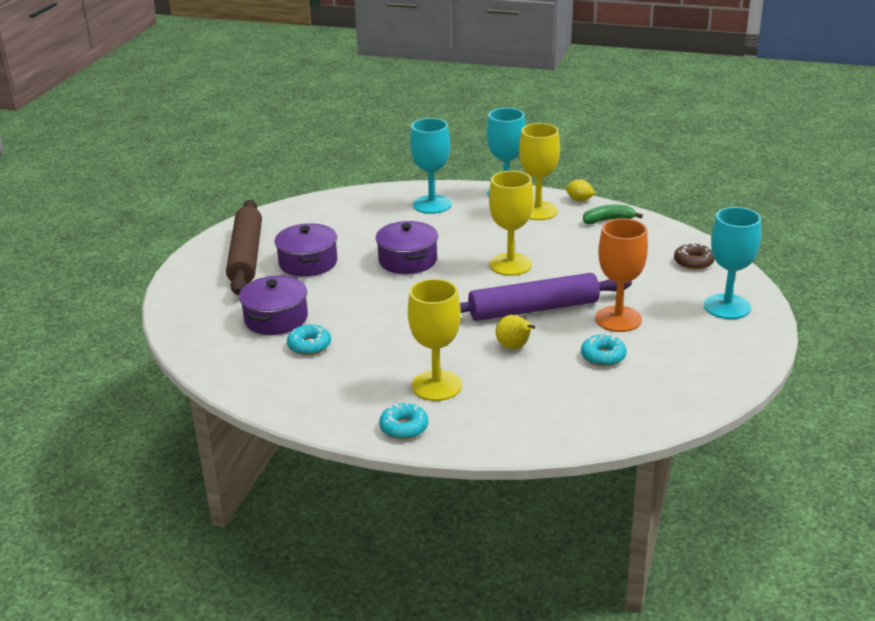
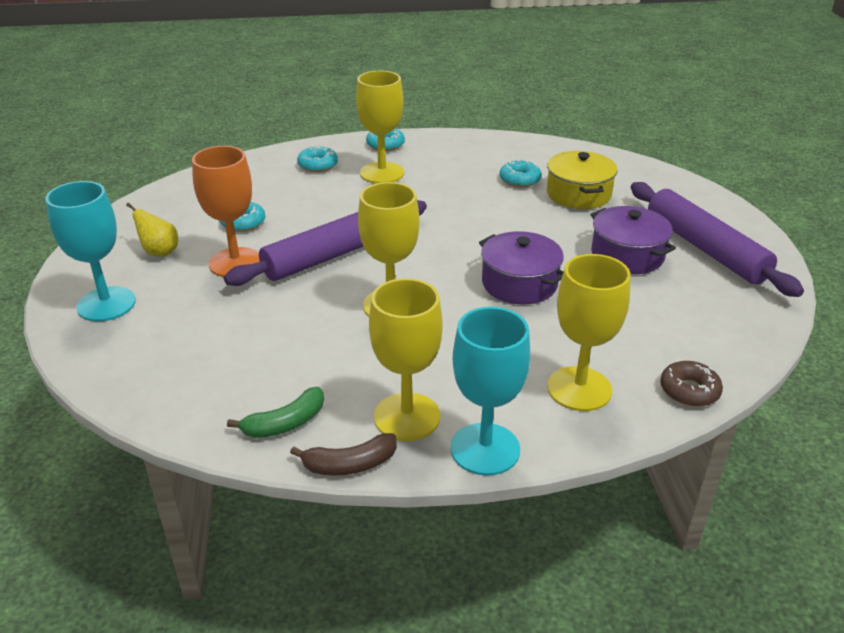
camera: 155 degrees right, 5 degrees up
(246, 256) = (705, 248): brown rolling pin -> purple rolling pin
(276, 319) = (578, 194): purple pot -> yellow pot
(432, 204) = (579, 389): turquoise goblet -> yellow goblet
(499, 413) = (318, 165): none -> turquoise donut
(514, 347) = (332, 214): yellow pear -> yellow pear (159, 252)
(579, 200) = (350, 464): yellow lemon -> brown banana
(693, 262) = (144, 365): brown donut -> brown donut (689, 391)

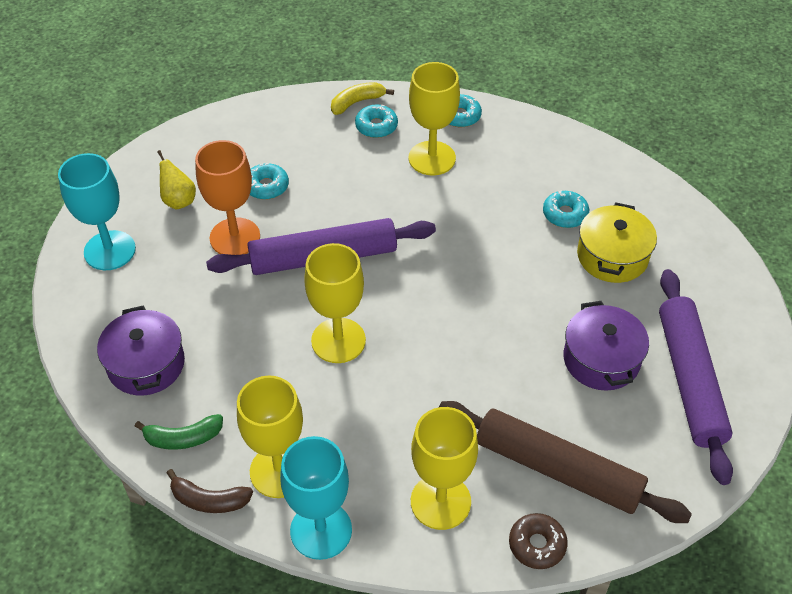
camera: 25 degrees right, 15 degrees up
(289, 155) = (357, 102): none -> yellow banana
(519, 283) = (470, 357): purple pot -> purple pot (146, 364)
(658, 334) = (557, 469): none -> brown rolling pin

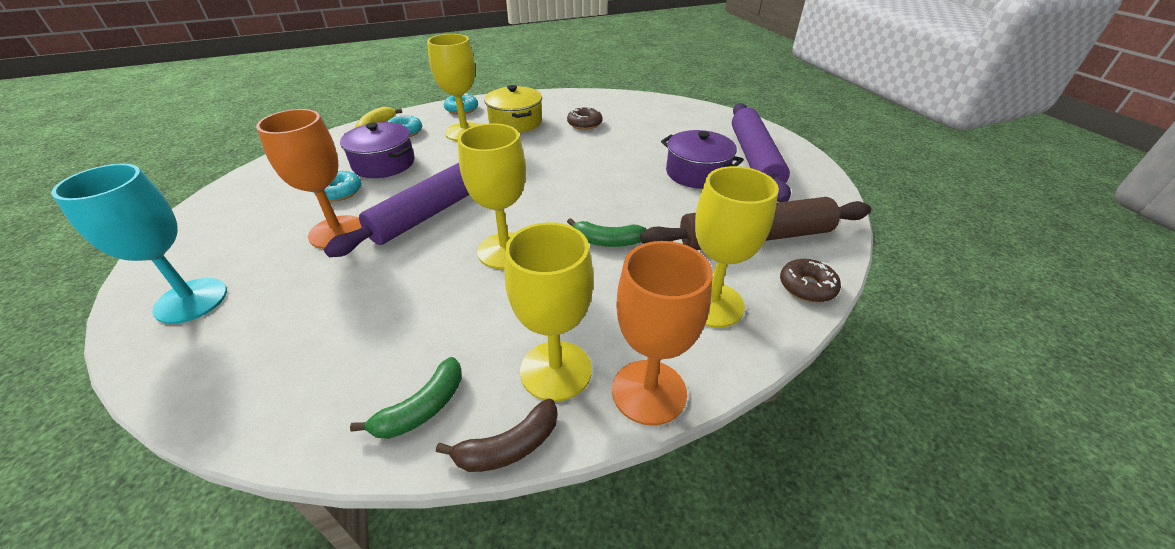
camera: 40 degrees left, 10 degrees down
(146, 364) = (316, 369): purple pot -> purple pot (384, 164)
(179, 201) = (252, 233): yellow pear -> none
(321, 530) = (649, 391): turquoise goblet -> orange goblet
(425, 385) = (607, 241): none -> green banana
(565, 214) = (584, 124): turquoise donut -> brown donut
(612, 256) = (636, 129): yellow pot -> yellow pot (515, 122)
(690, 380) = (754, 159): purple rolling pin -> purple rolling pin turned 45 degrees clockwise

